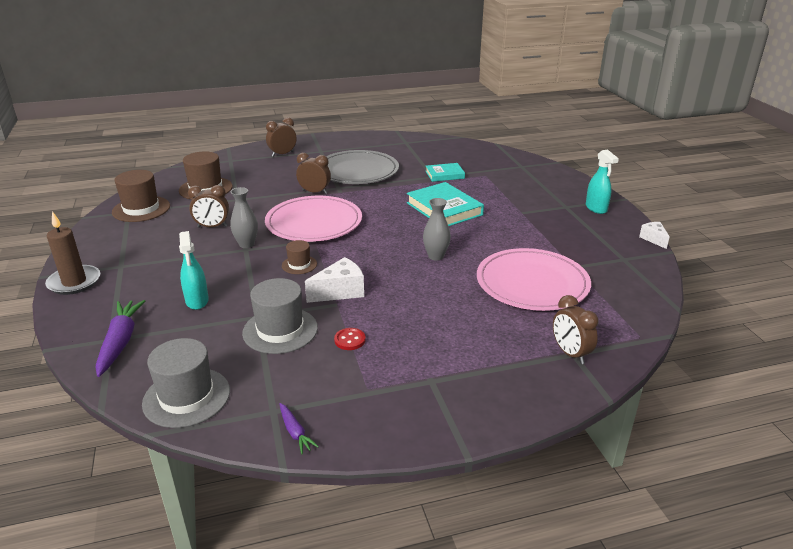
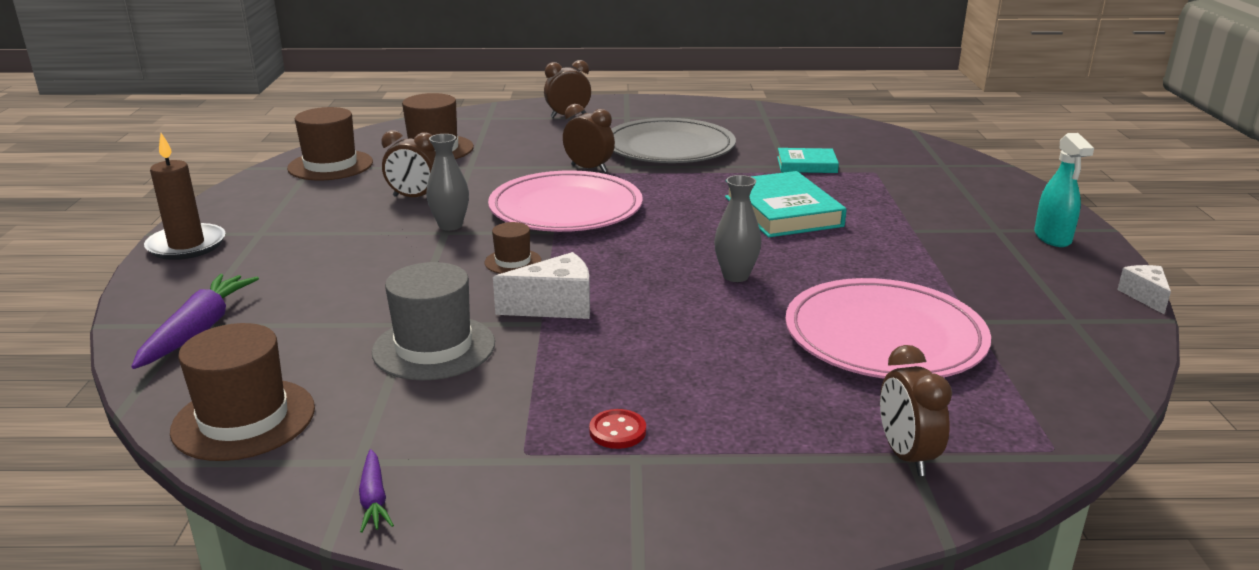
camera: 15 degrees right, 5 degrees down
(186, 397) = (244, 419): grey hat -> brown hat
(197, 301) = (336, 291): turquoise spray bottle -> none
(350, 340) = (533, 377): red button -> red button (617, 431)

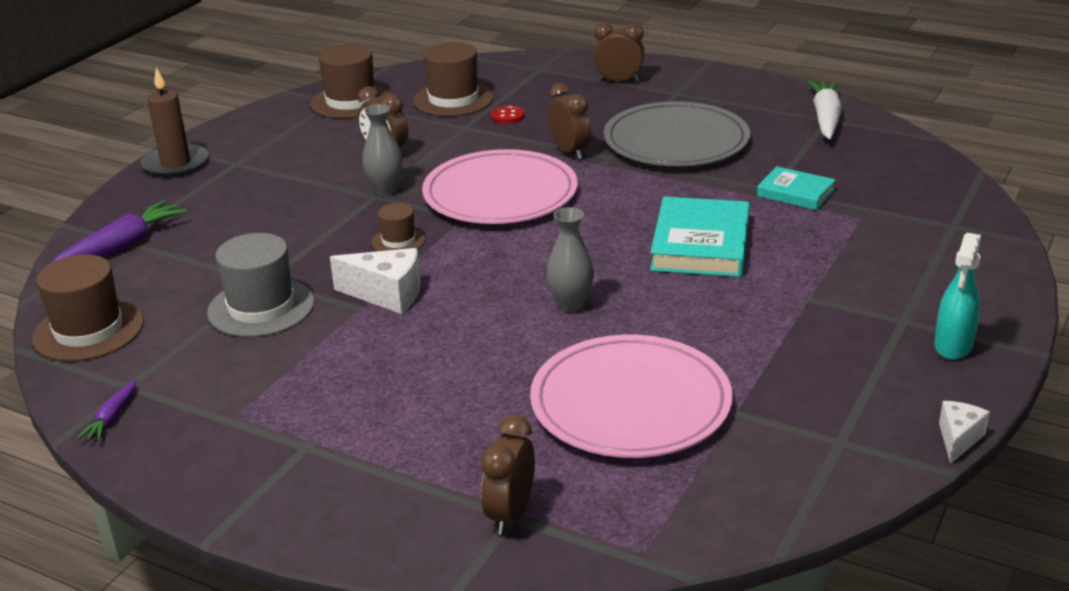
camera: 30 degrees right, 5 degrees up
(617, 431) = (317, 420): red button -> red button (507, 116)
(763, 116) = (825, 118): none -> white carrot

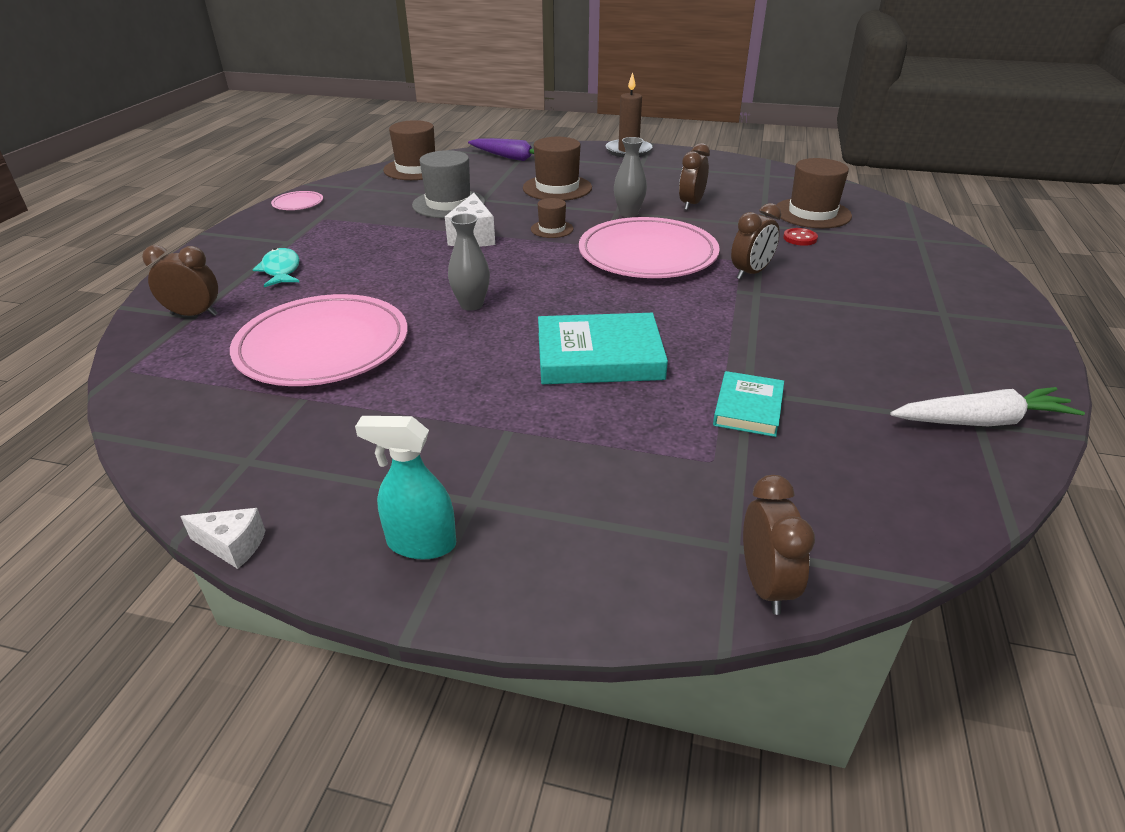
camera: 75 degrees right, 5 degrees up
(112, 418) = (326, 190): purple carrot -> none
(150, 445) = (298, 203): none -> pink plate
(350, 101) = (770, 180): brown hat -> brown hat (557, 188)
(406, 447) = (281, 270): none -> turquoise fish
(618, 81) = (937, 279): brown clock -> brown clock (765, 585)
(676, 141) = (819, 323): grey plate -> none

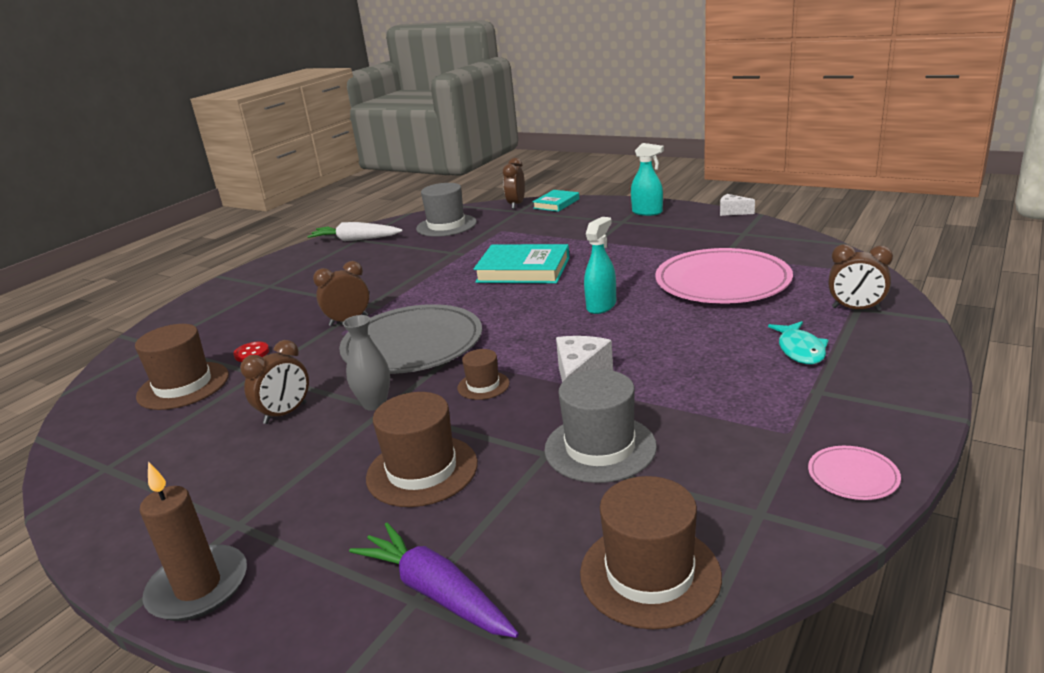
camera: 160 degrees left, 10 degrees down
(471, 305) = (601, 306): grey vase -> turquoise spray bottle
(647, 254) = (412, 345): pink plate -> grey plate
(748, 408) = (461, 246): turquoise book -> turquoise book (556, 204)
(850, 477) = (446, 225): none -> grey hat

